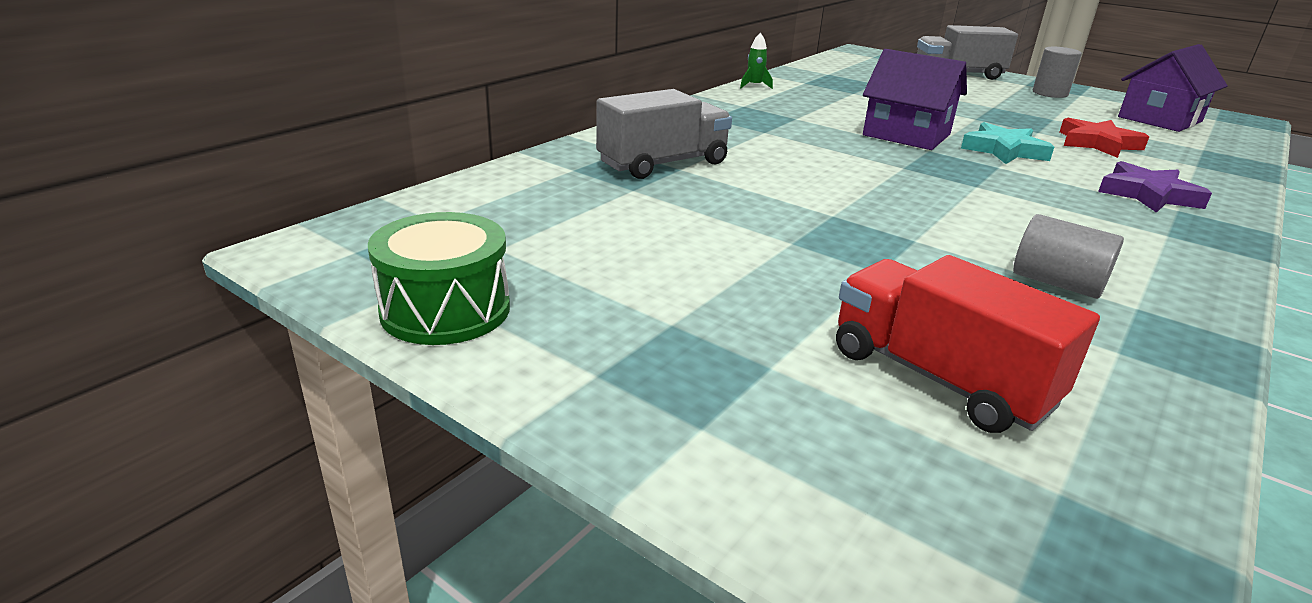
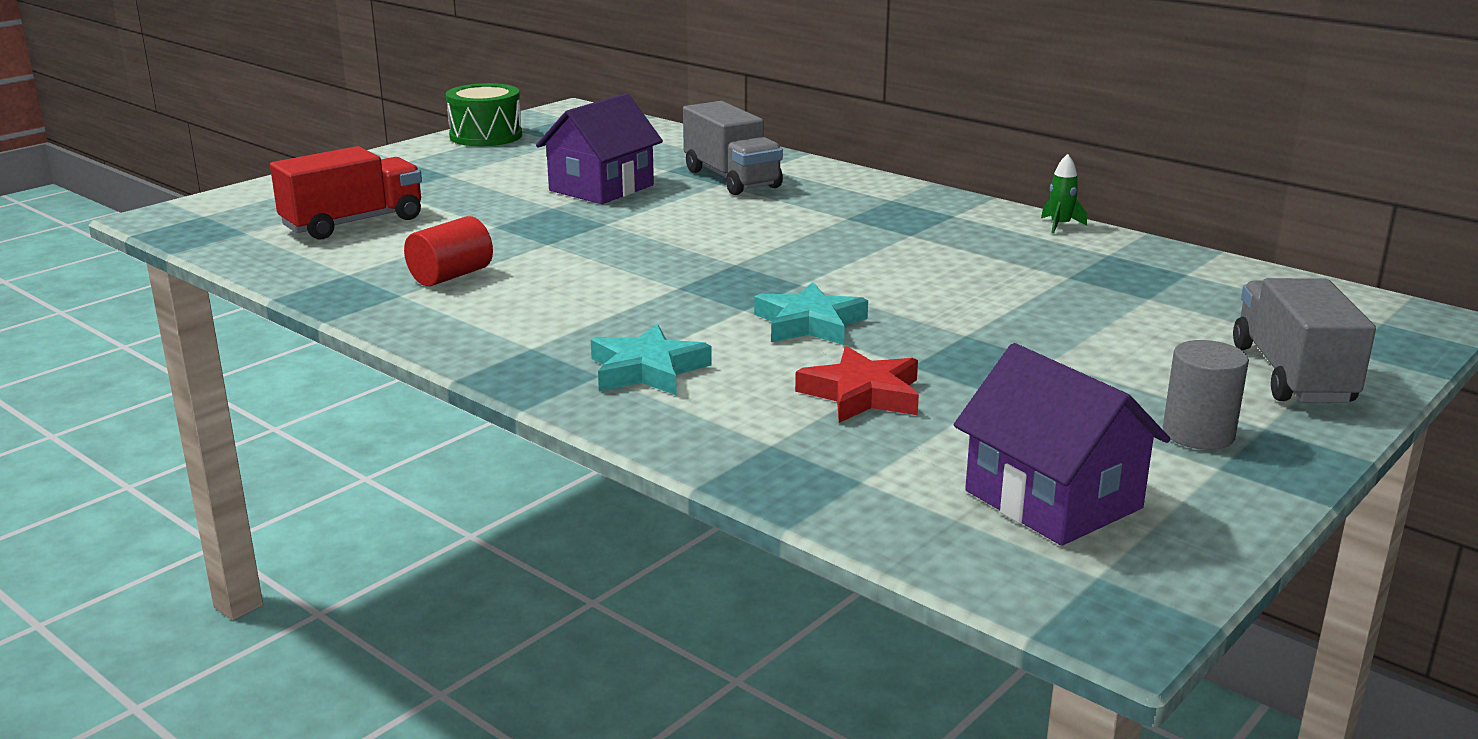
camera: 95 degrees right, 5 degrees down
(906, 135) = (860, 280): purple house -> purple house (601, 188)
(1057, 283) = (451, 276): grey cylinder -> red cylinder
(1147, 195) = (647, 370): purple star -> turquoise star

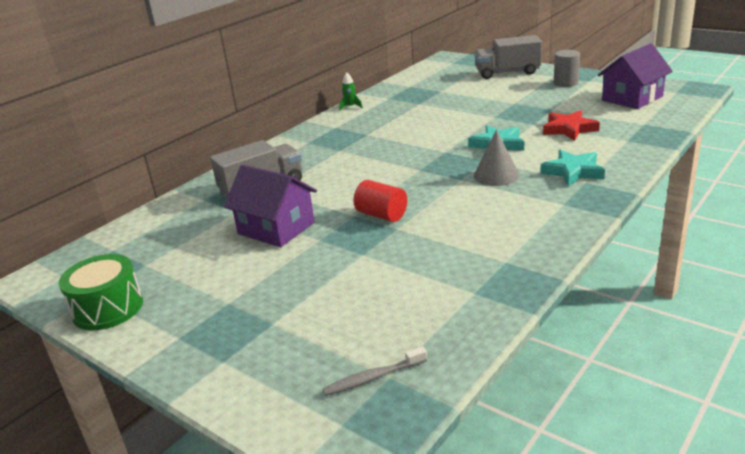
camera: 90 degrees left, 5 degrees up
(252, 226) = (373, 377): none -> grey toothbrush
(353, 223) = (361, 320): red truck -> none
(451, 276) = (466, 250): red cylinder -> red cylinder (381, 215)
(675, 311) = (496, 175): none -> grey cone

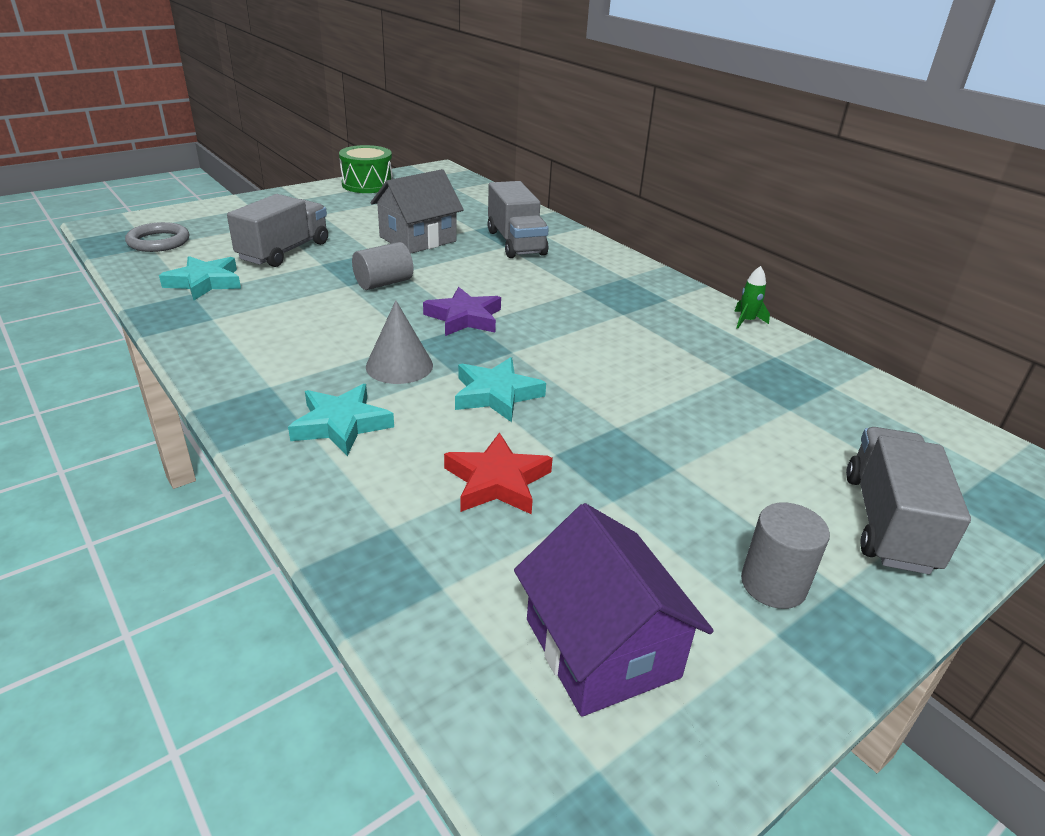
camera: 100 degrees right, 5 degrees up
(276, 228) = (418, 239): purple house -> grey house
(347, 283) = (284, 251): none -> grey truck
(373, 377) = (159, 241): grey toothbrush -> grey ring
(381, 215) = (384, 283): red cylinder -> grey cylinder
(414, 173) = (464, 318): none -> purple star
(448, 295) = (205, 282): none -> turquoise star

